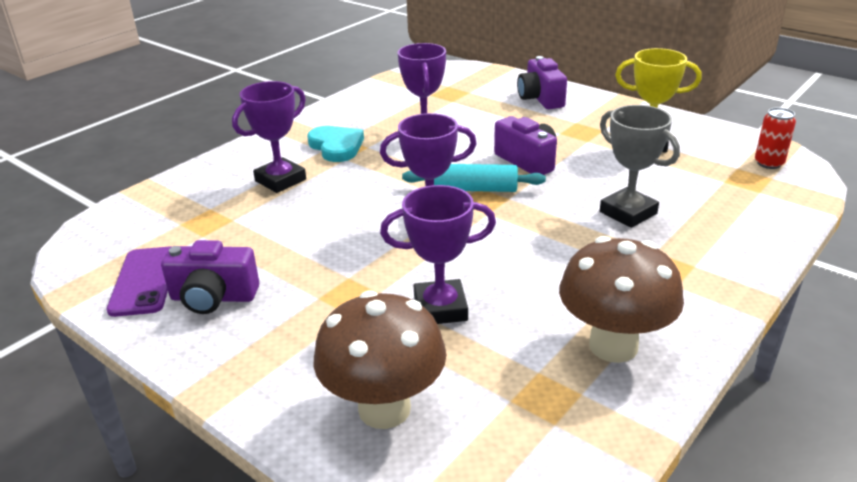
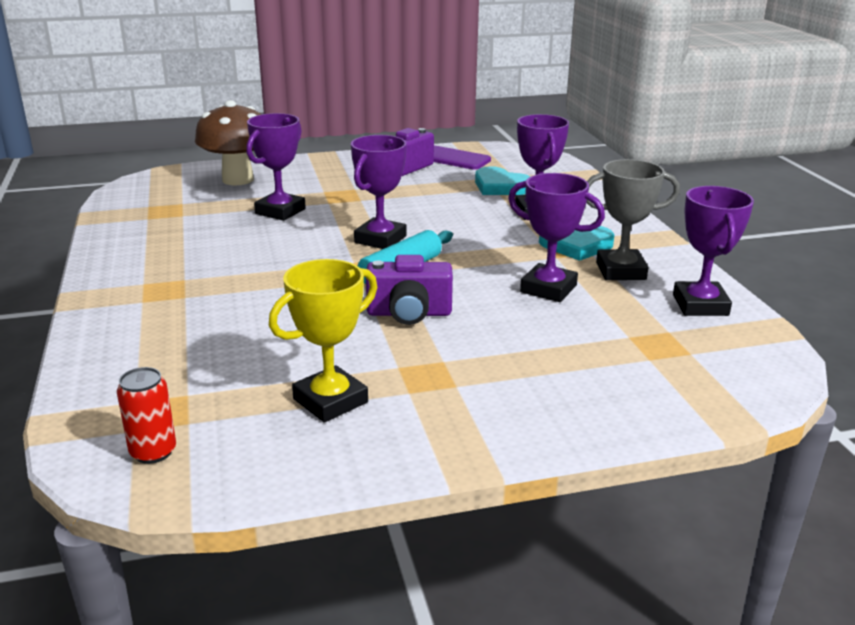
camera: 125 degrees right, 5 degrees down
(224, 218) = (500, 186): none -> turquoise heart
(384, 94) = (700, 305): none -> purple trophy
(540, 99) = (562, 397): purple camera -> none
(613, 346) = (152, 239): brown mushroom -> none
(628, 213) = (245, 314): grey trophy -> grey trophy (620, 271)

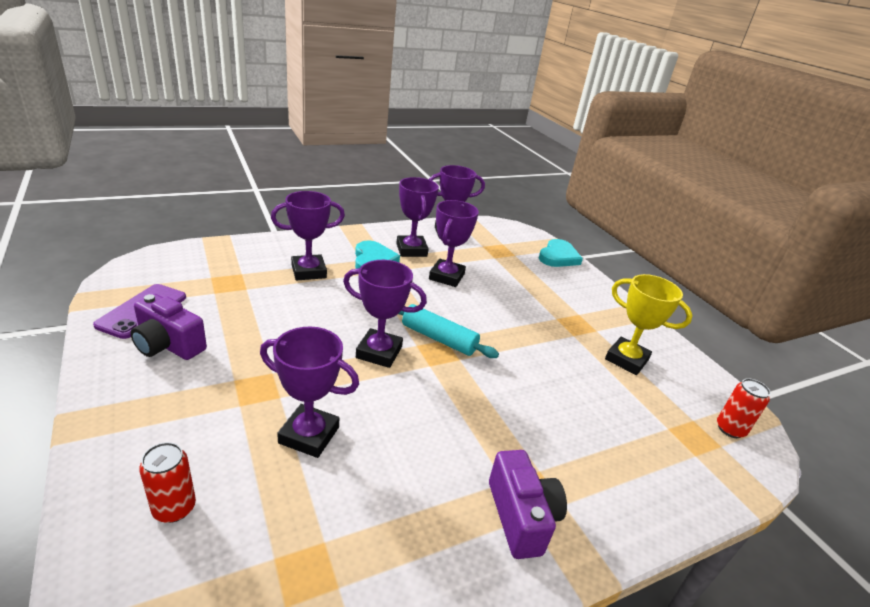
camera: 105 degrees left, 5 degrees up
(238, 180) = (174, 508): brown mushroom -> red can
(409, 313) = (506, 332): purple camera -> purple camera (521, 517)
(500, 186) = (242, 285): turquoise heart -> turquoise heart (558, 257)
(620, 271) = (411, 250): grey trophy -> purple trophy

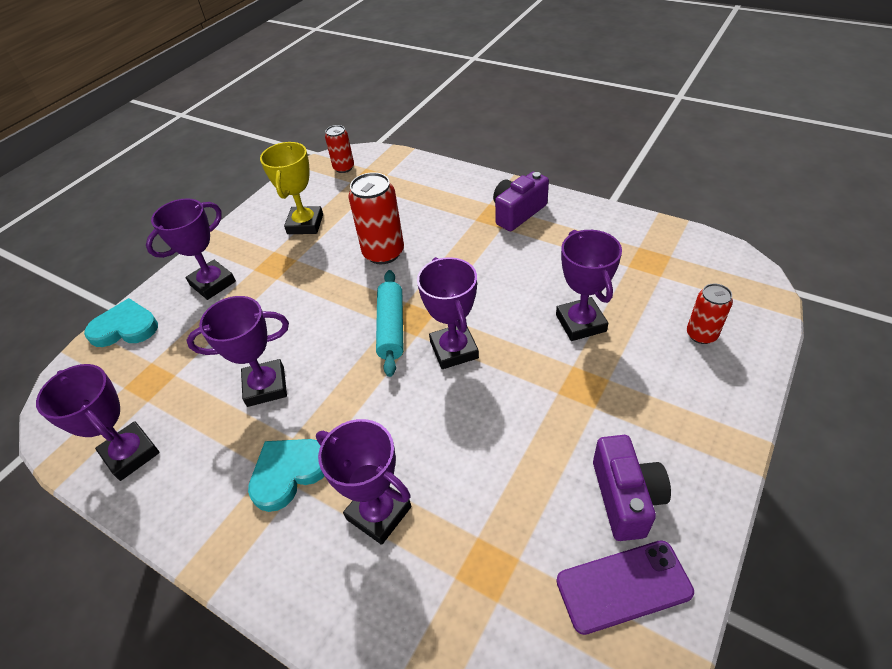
camera: 115 degrees left, 15 degrees up
(411, 250) = (222, 458): purple trophy -> purple trophy (212, 283)
(539, 380) = (383, 253): none -> red can

